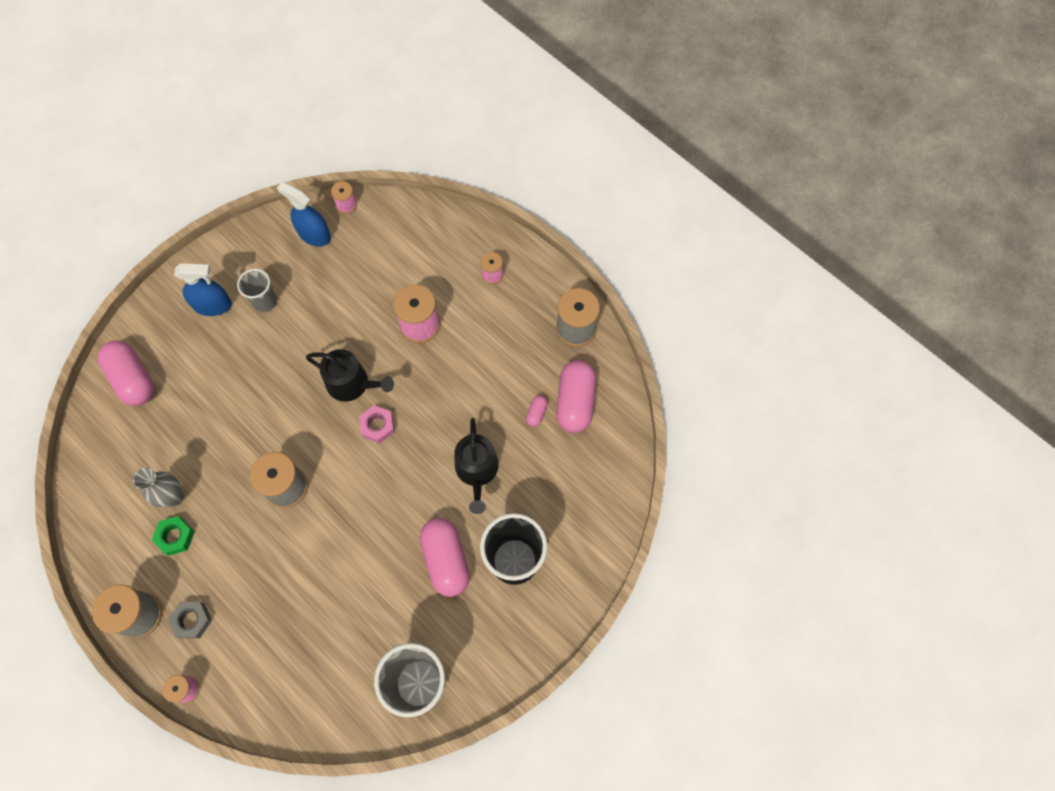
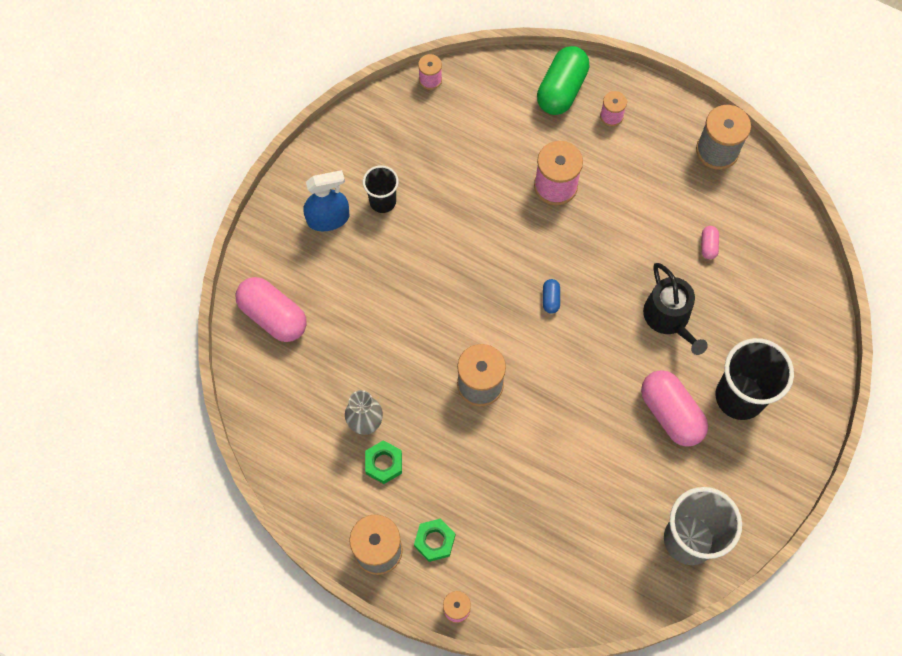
camera: 15 degrees left, 0 degrees up
(192, 620) = (434, 541): grey nut -> green nut
(265, 301) = (382, 201): grey cup -> black cup
(314, 234) = (407, 119): blue spray bottle -> none
(352, 383) = (508, 263): black watering can -> none
(377, 426) = (550, 299): pink nut -> blue capsule
(457, 241) = (561, 90): none -> green capsule
(575, 402) = (743, 225): pink capsule -> none

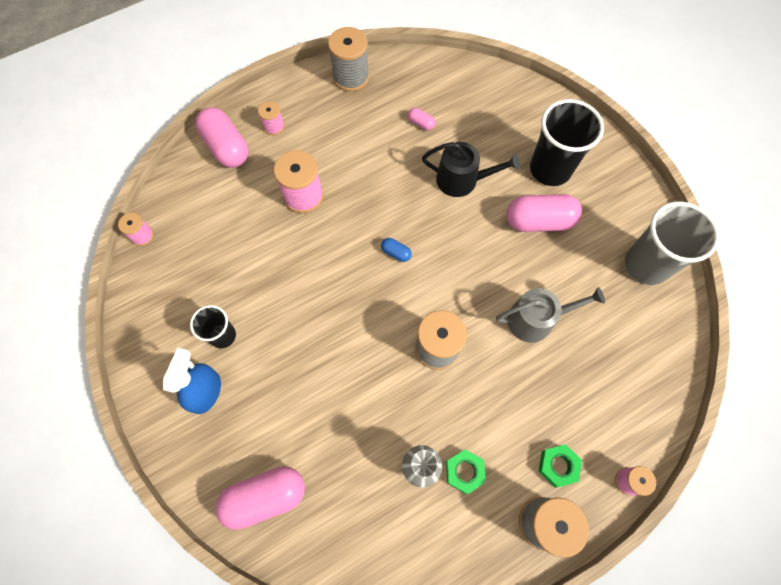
camera: 60 degrees left, 0 degrees up
(561, 90) = (226, 147): green capsule -> pink capsule
(562, 459) = (536, 319): none -> grey watering can

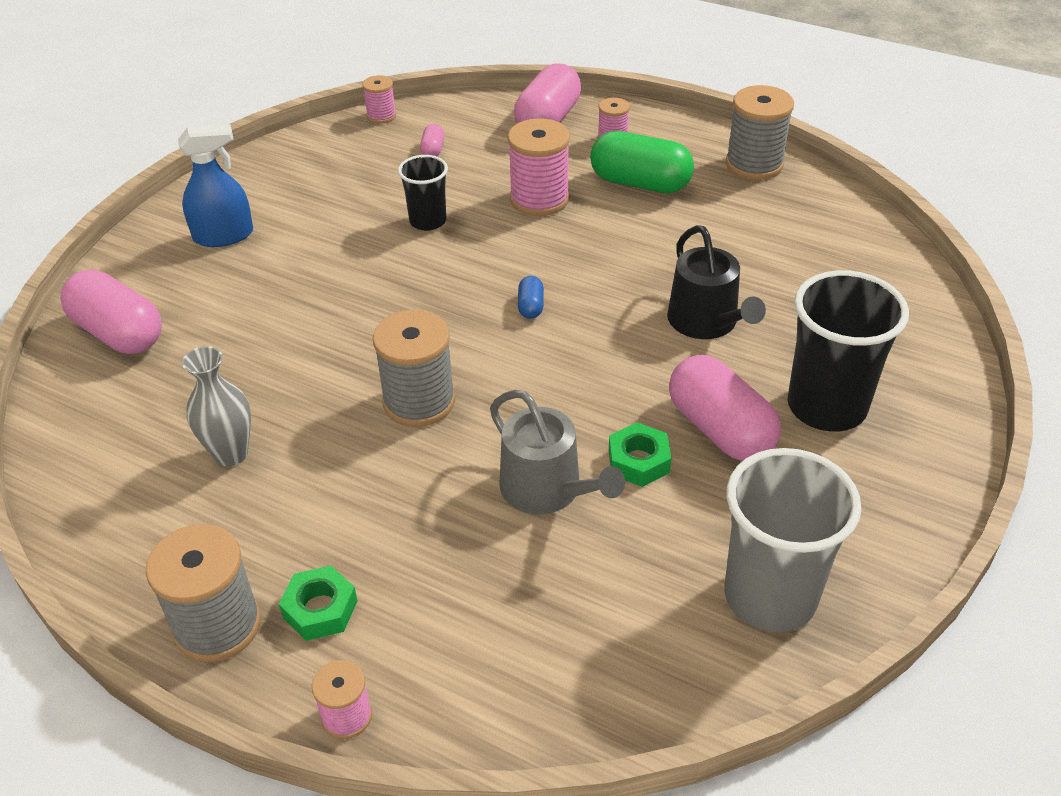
camera: 60 degrees right, 25 degrees down
(223, 335) = (302, 218): black cup -> black cup (428, 221)
(326, 139) = (640, 183): none -> green capsule
(421, 123) = (754, 249): pink capsule -> pink capsule (433, 150)
(464, 471) = (250, 502): green nut -> green nut (638, 461)

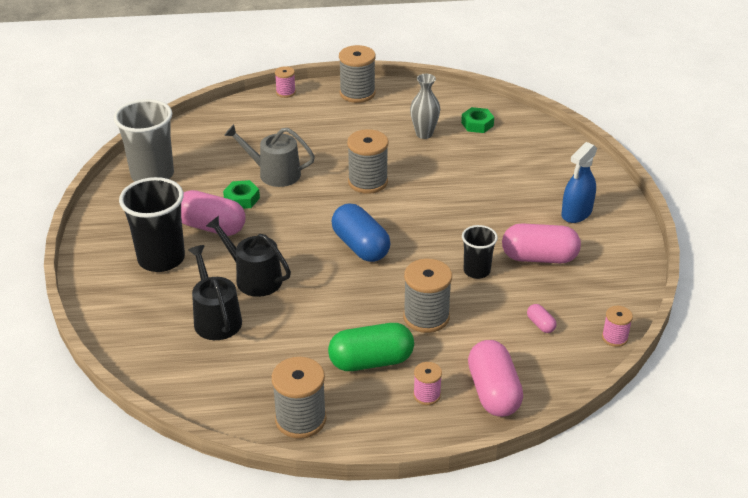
camera: 145 degrees right, 5 degrees down
(119, 333) = (546, 152): pink capsule -> pink capsule (539, 257)
(320, 609) = (326, 109): green nut -> green nut (477, 124)
(530, 306) = (360, 246): blue capsule -> blue capsule, size x2.26
(539, 199) = (426, 317): pink spool -> grey spool
(789, 291) = (216, 318): none -> black watering can

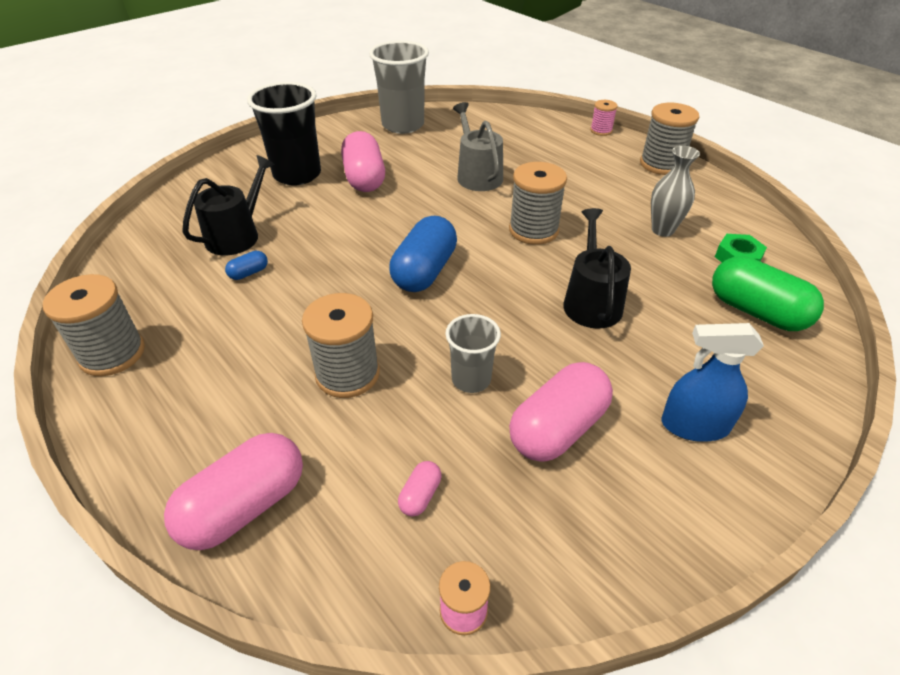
camera: 55 degrees right, 5 degrees up
(242, 199) = (420, 176): green nut -> none
(254, 278) = (313, 230): black watering can -> black watering can (591, 302)
(274, 327) = (249, 273): none -> blue capsule
(371, 361) = (238, 364): green capsule -> green capsule (756, 311)
(427, 395) = (203, 439): pink spool -> none
(476, 271) = (471, 379): black cup -> grey cup
(539, 257) = (558, 428): pink capsule -> pink capsule turned 75 degrees clockwise

